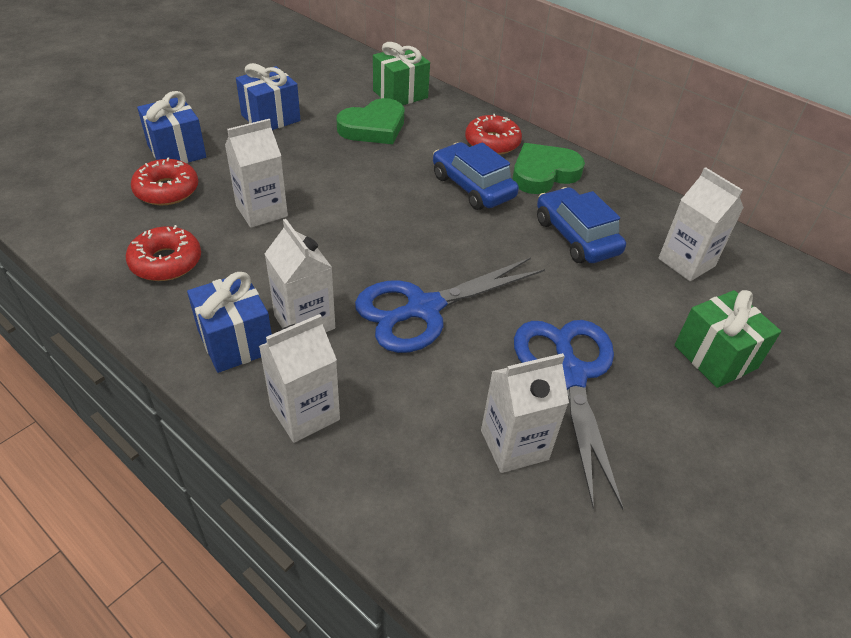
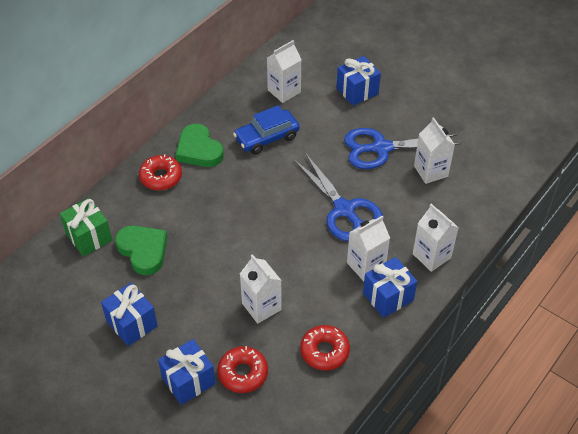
camera: 90 degrees left, 5 degrees up
(472, 187) = (219, 188): blue car -> none
(715, 357) = (357, 91): green gift -> blue gift

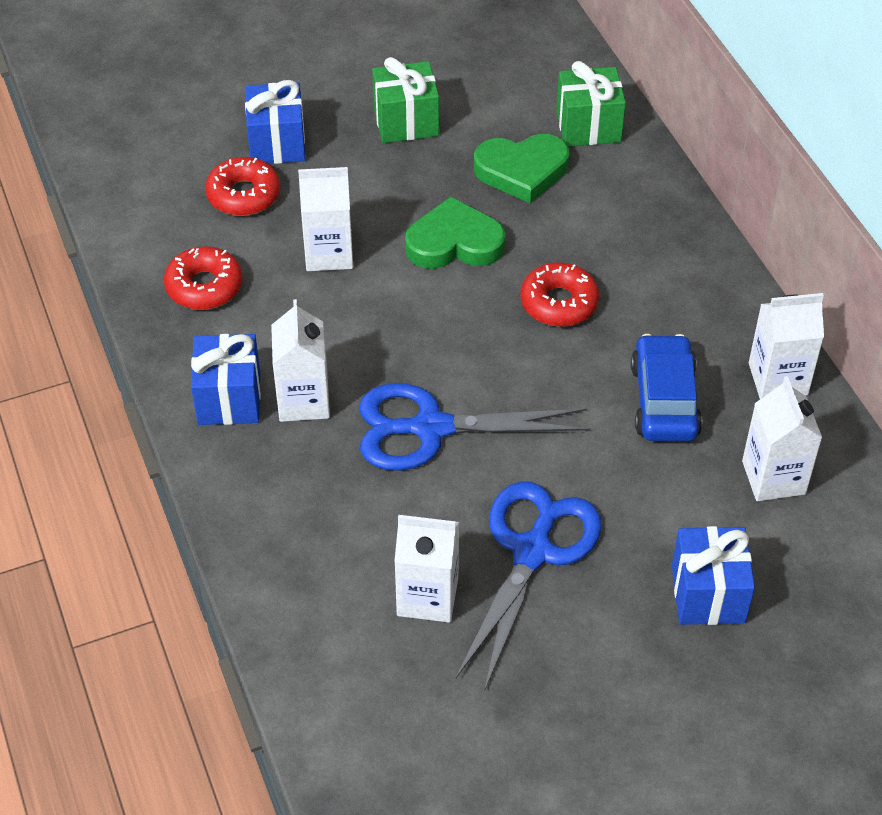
camera: 120 degrees right, 0 degrees up
(132, 323) = (406, 122): blue gift -> green gift
(161, 177) = (657, 237): red donut -> red donut (559, 303)
(199, 150) = (690, 302): green heart -> green heart (454, 242)
(431, 256) = (255, 493): white carton -> white carton (778, 379)

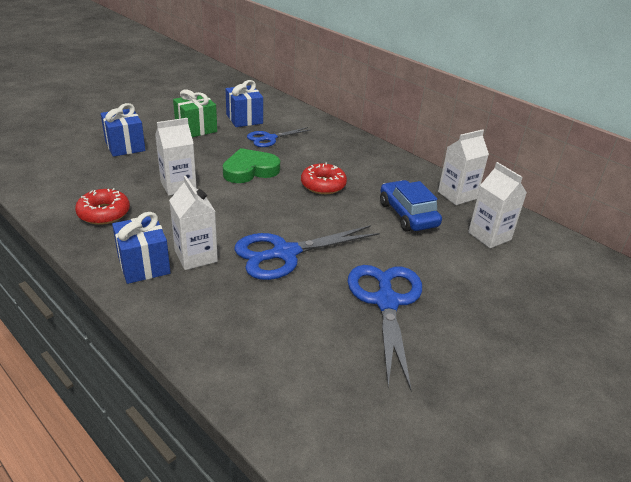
camera: 25 degrees left, 15 degrees down
(243, 195) = (113, 169): red donut -> none
(427, 596) = (336, 344): white carton -> none
(522, 171) = (269, 138): green heart -> blue scissors
(588, 126) = (293, 119): green gift -> none
(708, 593) = (501, 298): blue gift -> blue gift (244, 119)

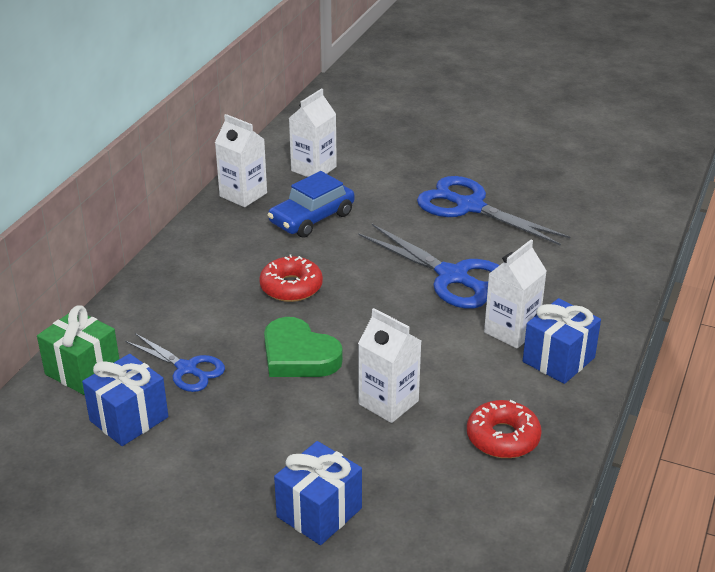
camera: 110 degrees left, 0 degrees up
(196, 129) = (203, 458): green gift -> green gift (83, 371)
(386, 302) = (469, 207): blue scissors -> blue scissors turned 60 degrees clockwise

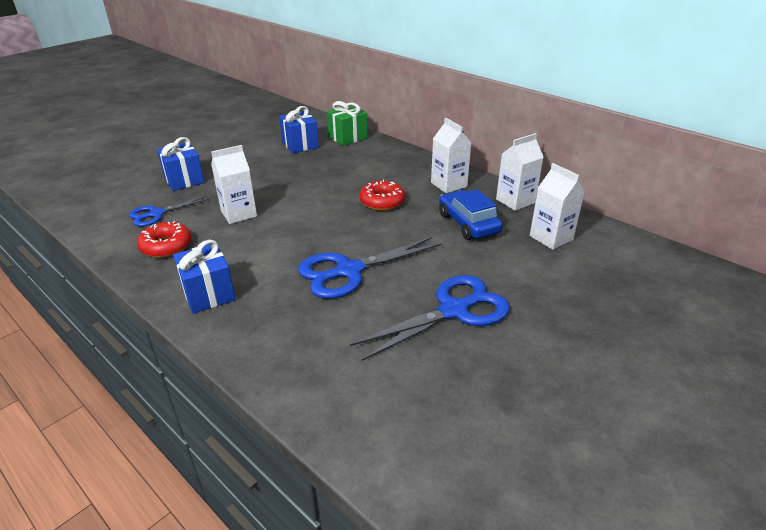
camera: 110 degrees right, 0 degrees up
(187, 369) = (326, 161): blue scissors -> blue scissors (156, 214)
(298, 355) = (309, 193): green heart -> none
(511, 331) = (260, 281): white carton -> white carton (448, 185)

